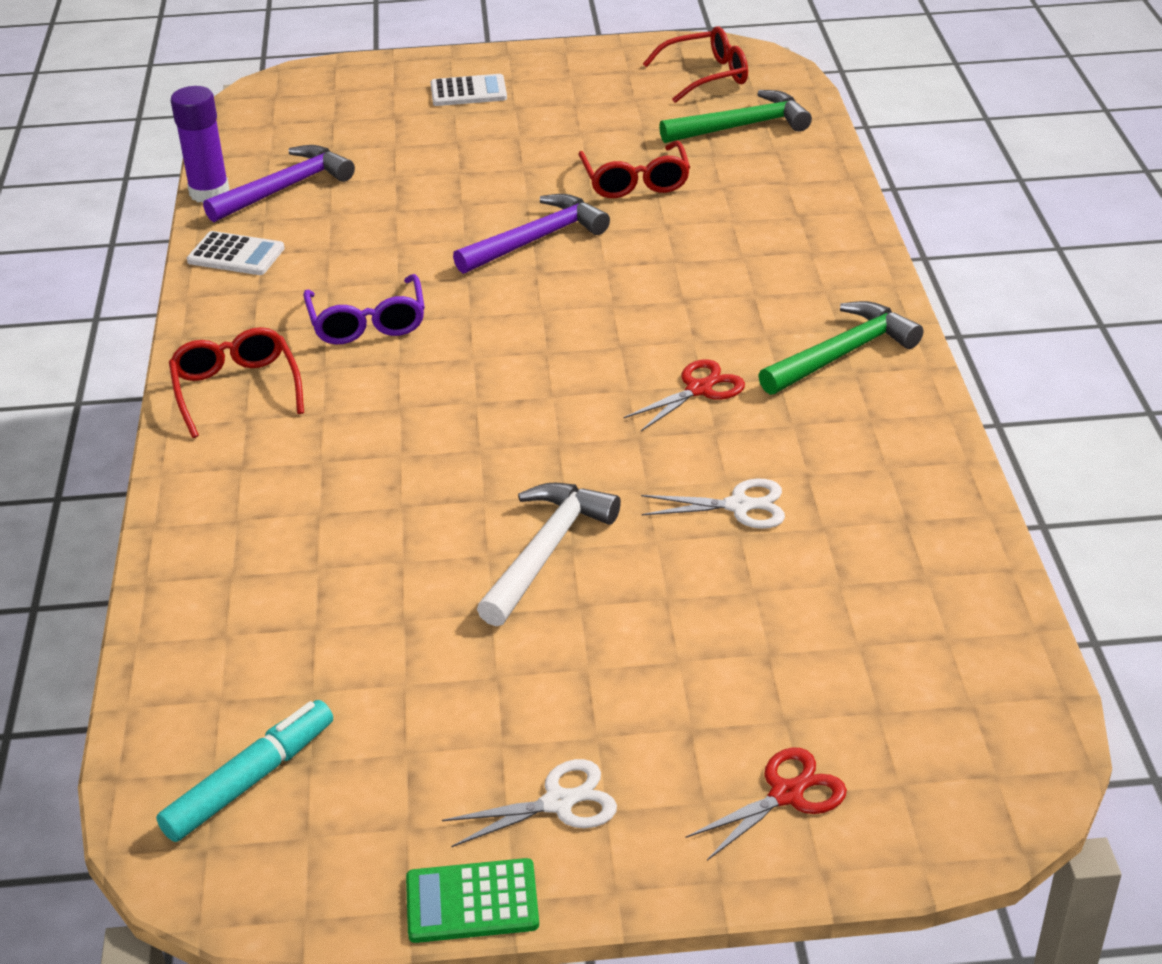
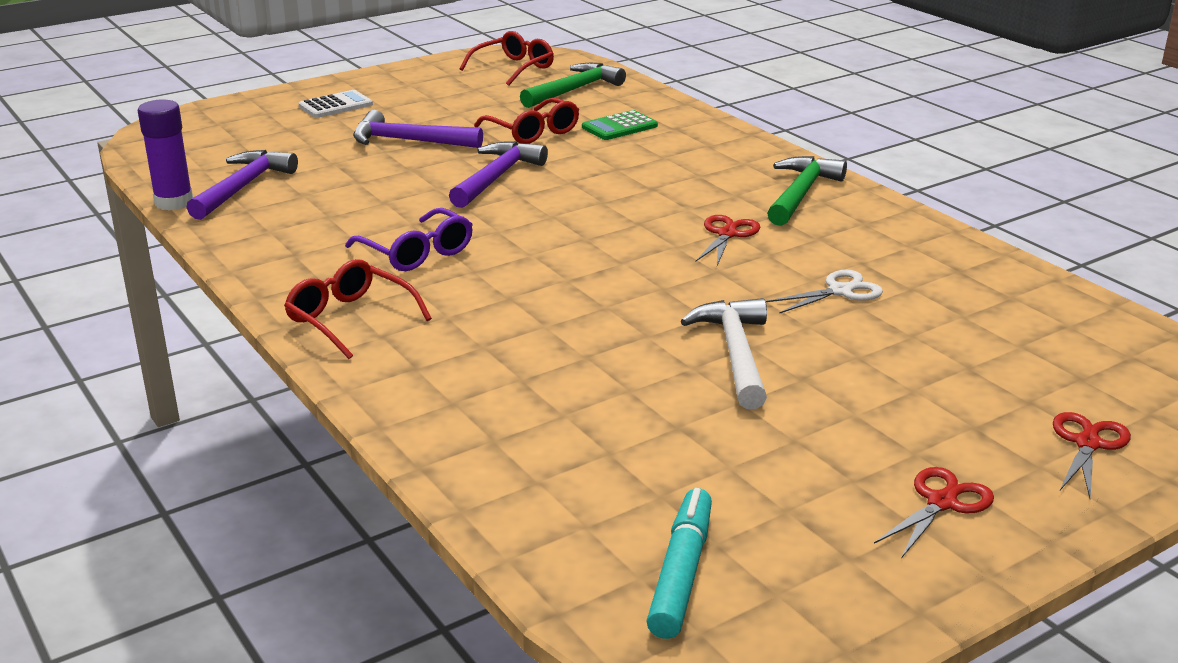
camera: 30 degrees left, 10 degrees down
(236, 255) = (246, 236): white calculator -> none
(472, 902) = (960, 589): green calculator -> green calculator (619, 127)
(495, 163) = (408, 141): none -> purple hammer
(558, 802) = (941, 502): white scissors -> red scissors

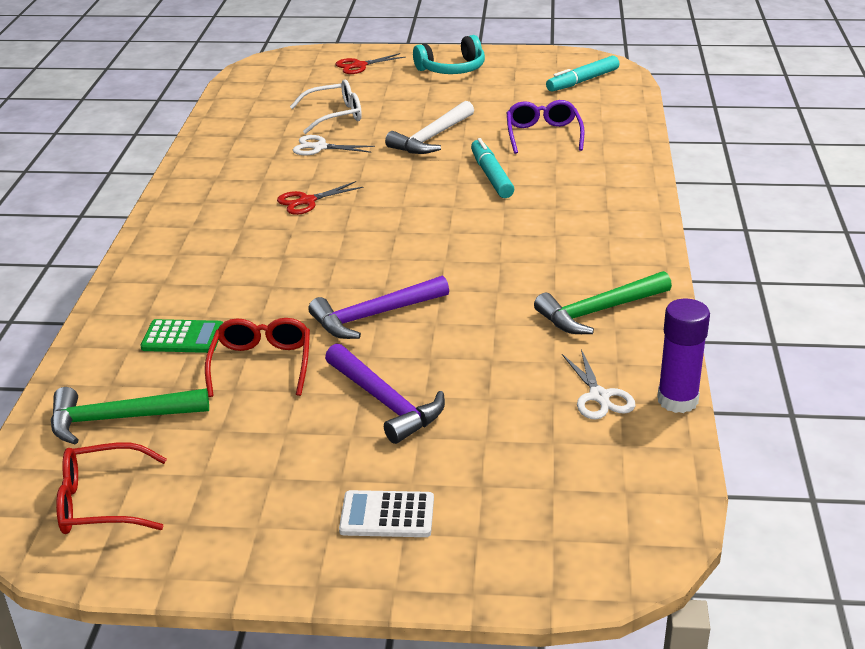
camera: 140 degrees left, 5 degrees up
(243, 187) = (599, 396): purple hammer -> white scissors
(350, 319) = (617, 227): red glasses -> none
(417, 253) = (523, 262): purple glasses -> purple glasses (543, 135)
(577, 329) = (491, 176): none -> turquoise marker
(801, 193) = (201, 213): green hammer -> green hammer (598, 311)
(919, 339) = (335, 115): none -> white glasses
(941, 502) = (452, 69): red scissors -> turquoise headphones

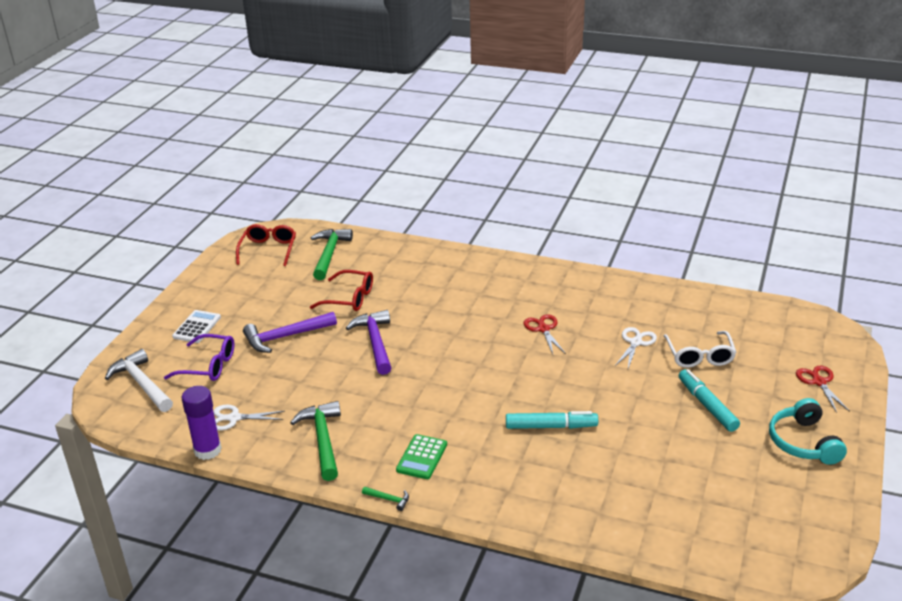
camera: 105 degrees right, 0 degrees up
(183, 337) = (393, 274): green calculator -> green calculator (422, 457)
(431, 138) = (636, 404): white hammer -> white hammer (141, 384)
(543, 135) = (624, 474): purple glasses -> purple glasses (208, 366)
(583, 81) = (756, 535): turquoise marker -> turquoise marker (707, 405)
(666, 247) = (389, 499): none -> green hammer

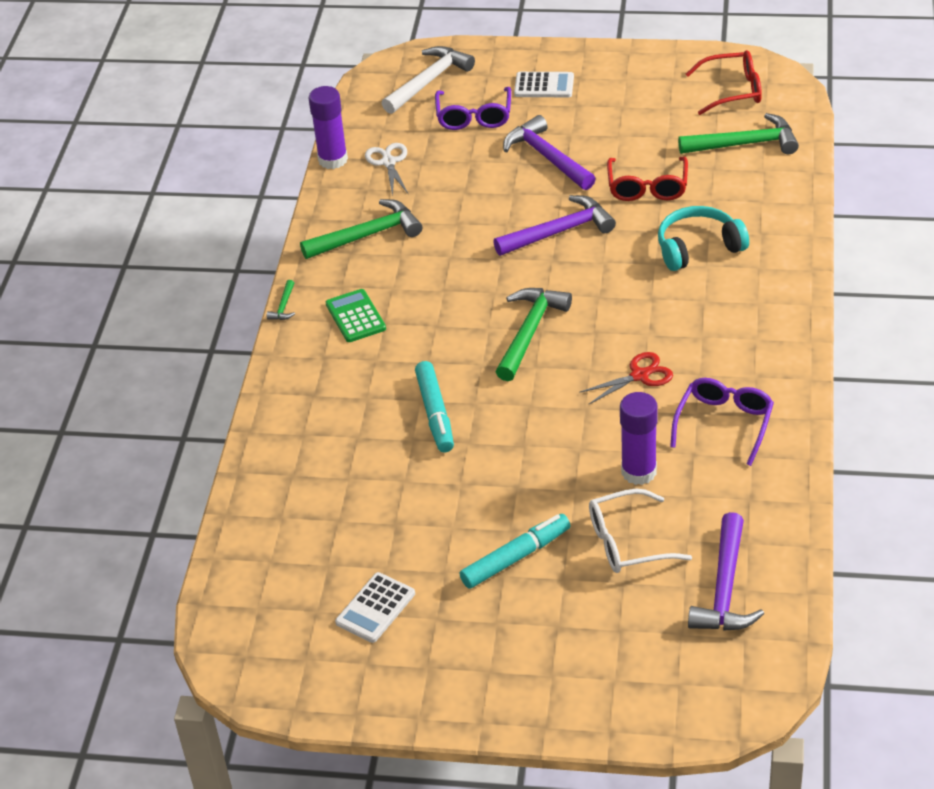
camera: 80 degrees right, 10 degrees up
(422, 457) = (355, 316): green calculator -> green calculator turned 60 degrees clockwise
(479, 370) = (530, 332): none -> green hammer
(600, 303) = (724, 423): none -> purple glasses
(635, 342) = (639, 472): white scissors -> purple glue stick
(744, 325) = (725, 589): none -> purple hammer
(750, 479) = (375, 608): none -> white calculator
(803, 442) = (461, 662): turquoise headphones -> turquoise headphones (698, 248)
(819, 382) = (604, 679): red scissors -> none

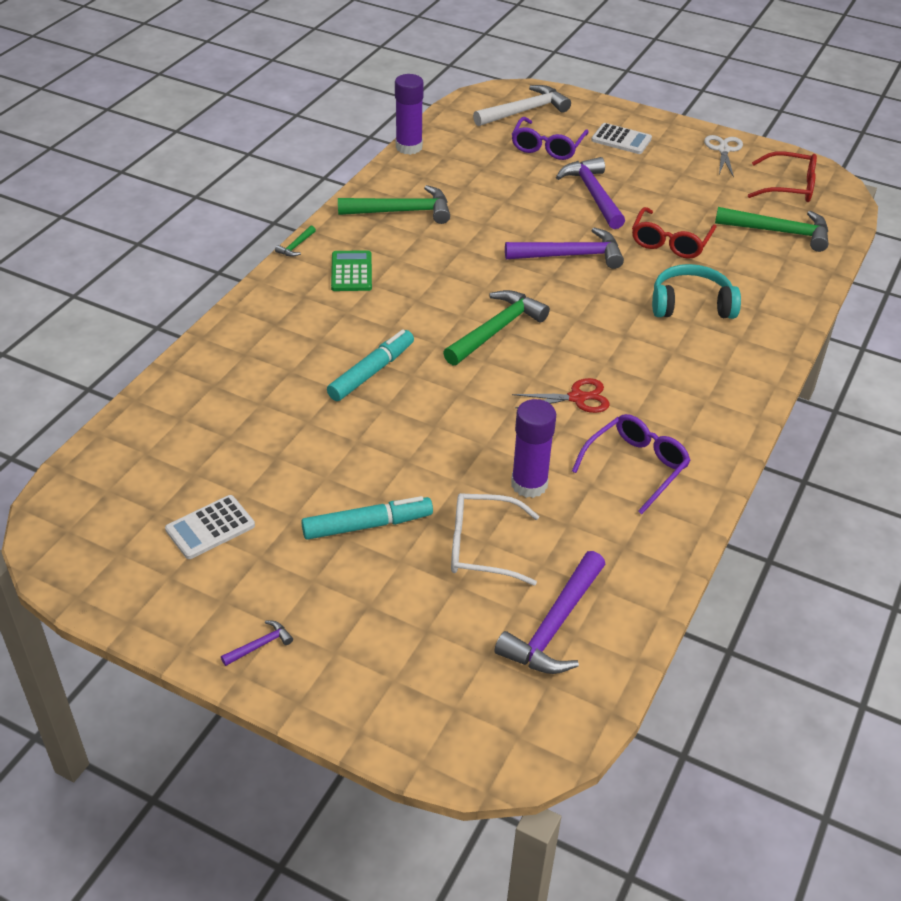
camera: 15 degrees right, 0 degrees up
(388, 162) = (454, 161): white scissors -> white scissors (723, 150)
(435, 413) = (371, 372): turquoise marker -> turquoise marker turned 150 degrees counterclockwise
(484, 692) = (260, 645): none -> purple hammer

